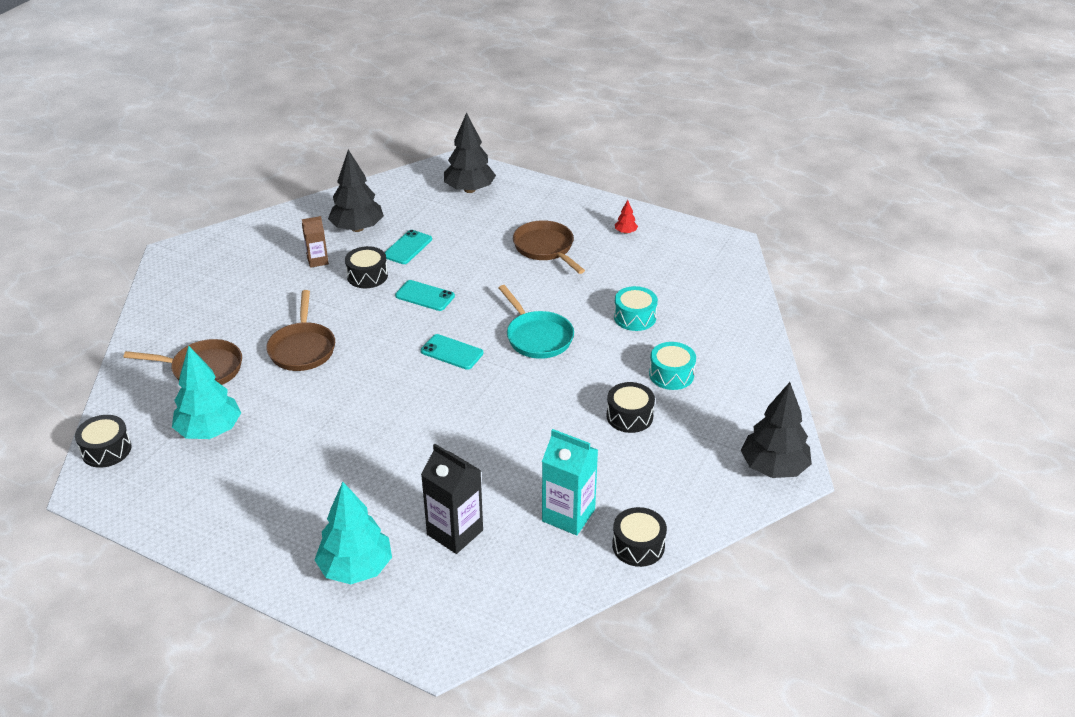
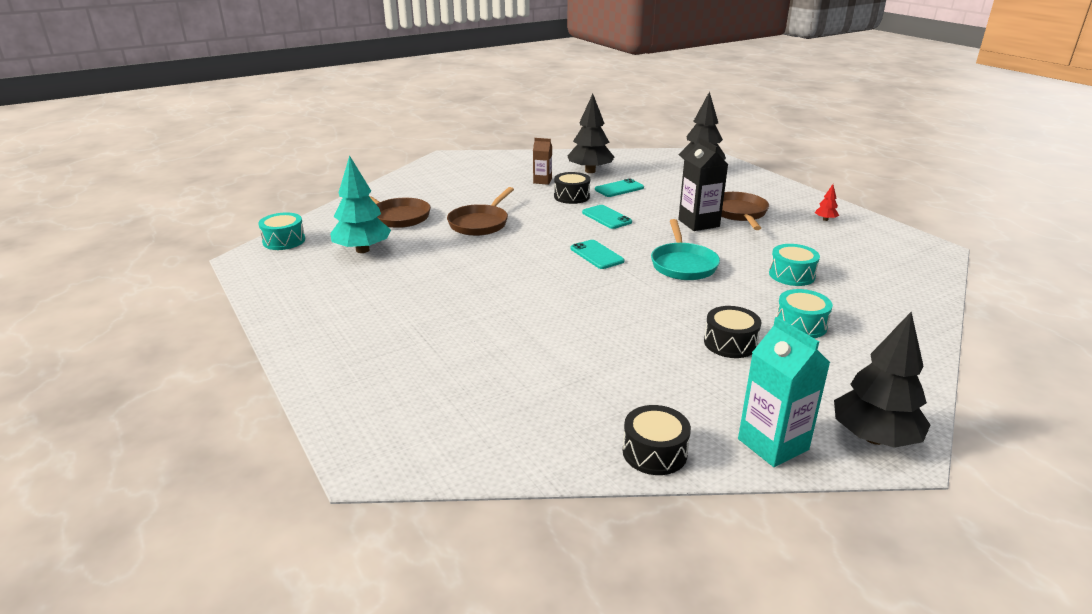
camera: 30 degrees right, 10 degrees down
(106, 450) = (284, 241): black drum -> turquoise drum
(356, 568) = (370, 370): turquoise tree -> none
(455, 532) = (480, 375): black carton -> black carton (698, 223)
(568, 515) = (600, 400): turquoise carton -> turquoise carton (773, 444)

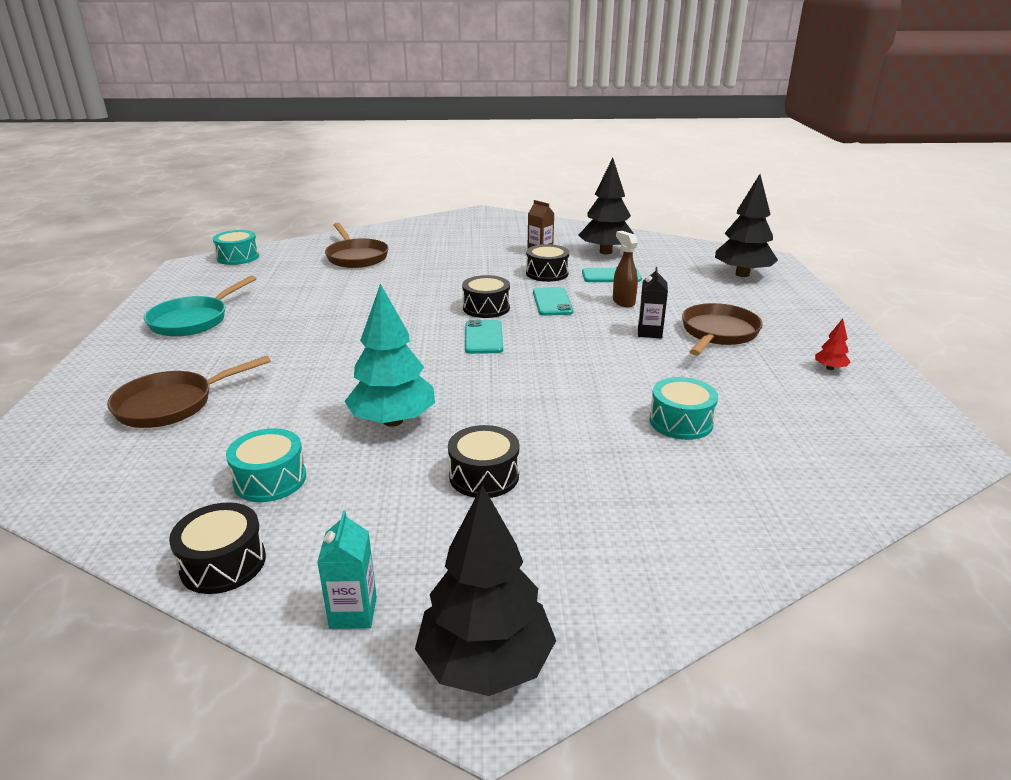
camera: 30 degrees right, 0 degrees up
(362, 250) = (283, 279): turquoise tree -> turquoise tree (393, 421)
(480, 223) = (418, 279): brown pan -> brown pan (171, 404)
(566, 233) = (486, 308): none -> black drum
(653, 206) = (623, 302): none -> brown spray bottle
(683, 264) = (562, 372): turquoise pan -> turquoise pan (193, 320)
(698, 223) = (649, 332): black carton -> black carton, size x0.60
(773, 444) = (353, 612): turquoise carton -> turquoise carton, size x0.60
(800, 325) = (603, 484): turquoise drum -> turquoise drum (270, 479)

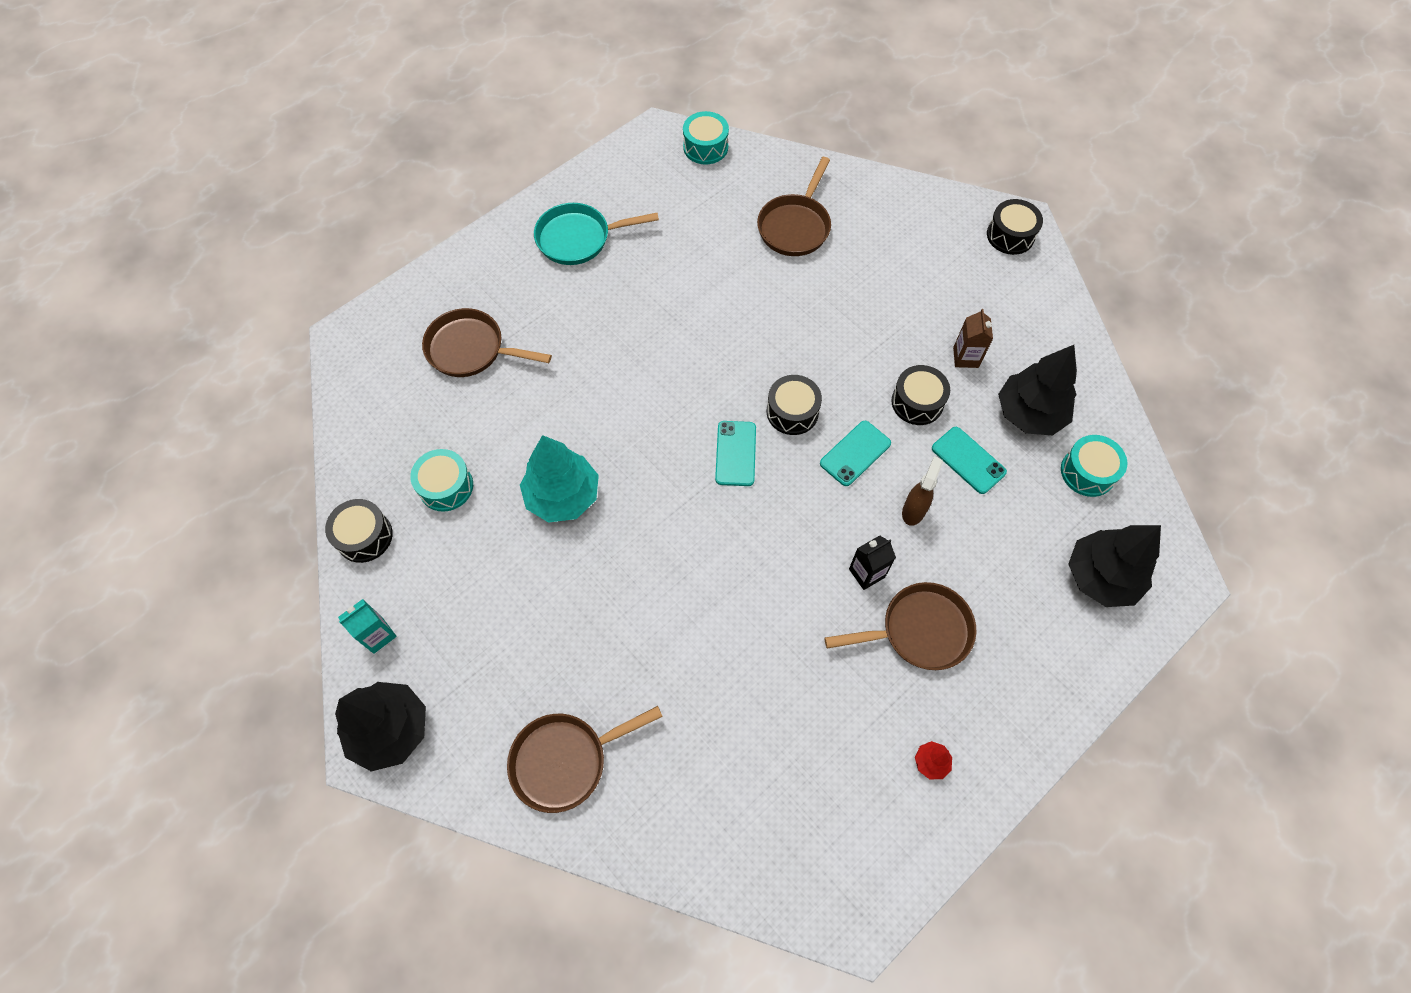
camera: 50 degrees right, 35 degrees up
(483, 337) = (735, 453): turquoise phone -> turquoise phone turned 45 degrees counterclockwise
(484, 476) = (546, 604): black drum -> black drum (1010, 235)
(665, 539) = (565, 760): none -> brown pan
(681, 422) = (724, 688): turquoise drum -> turquoise drum (1087, 472)

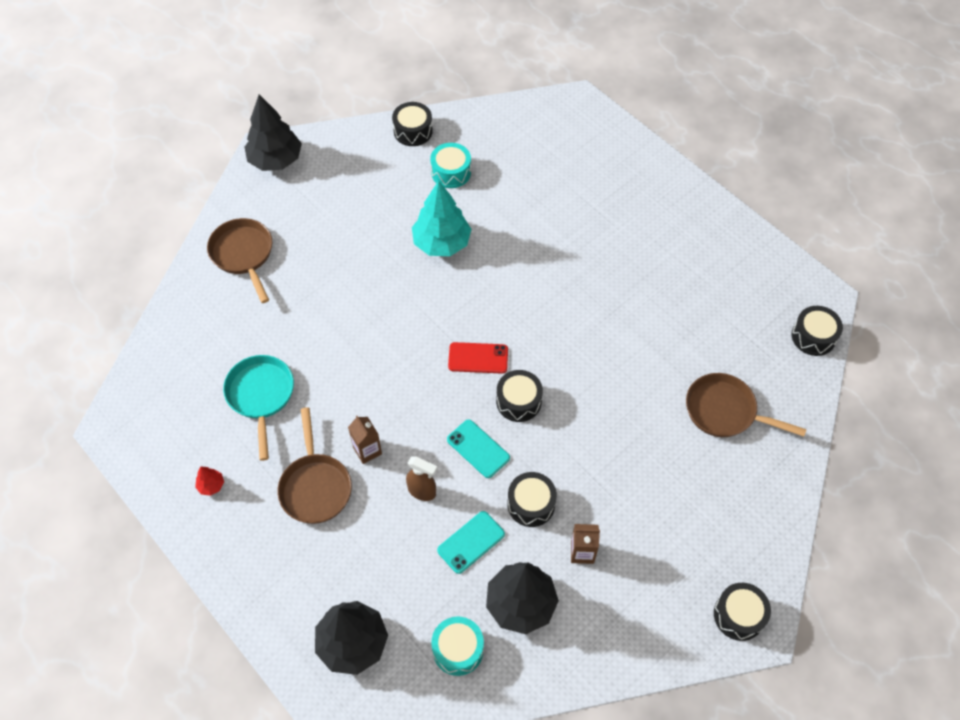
camera: 90 degrees right, 5 degrees down
(378, 635) = (340, 146): turquoise carton -> none
(471, 349) = (571, 177): brown pan -> none
(578, 238) = (689, 241): turquoise pan -> turquoise pan (261, 396)
(705, 147) = (813, 336): turquoise drum -> black drum
(735, 453) = (478, 358): turquoise phone -> red phone
(866, 573) = (367, 450): black carton -> brown carton

